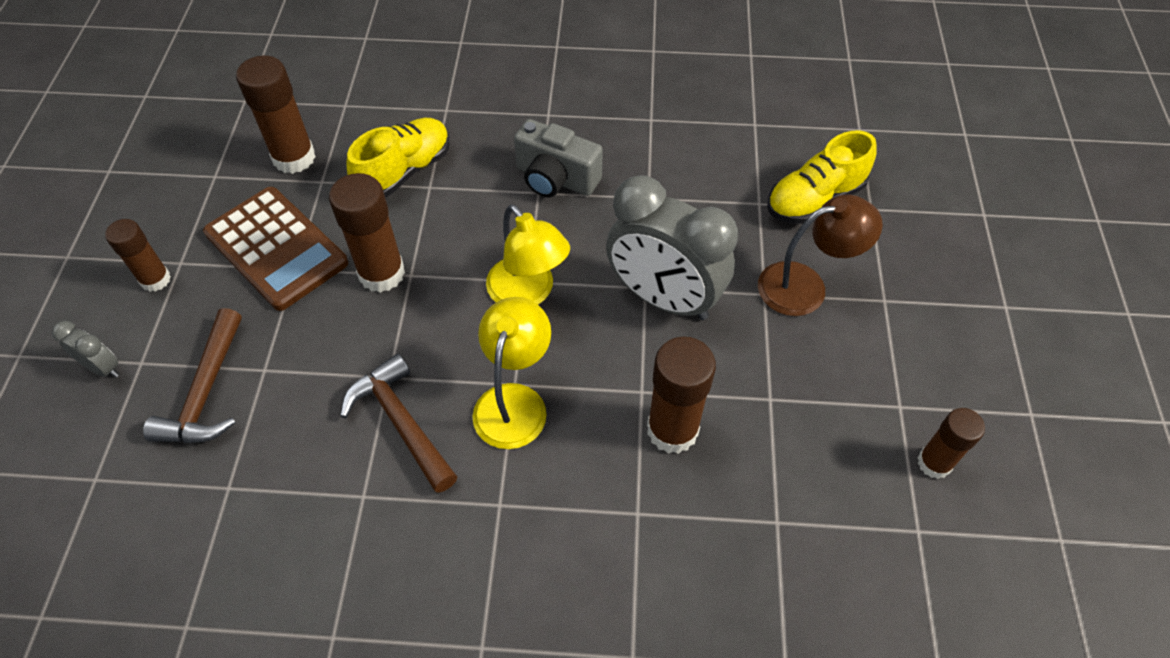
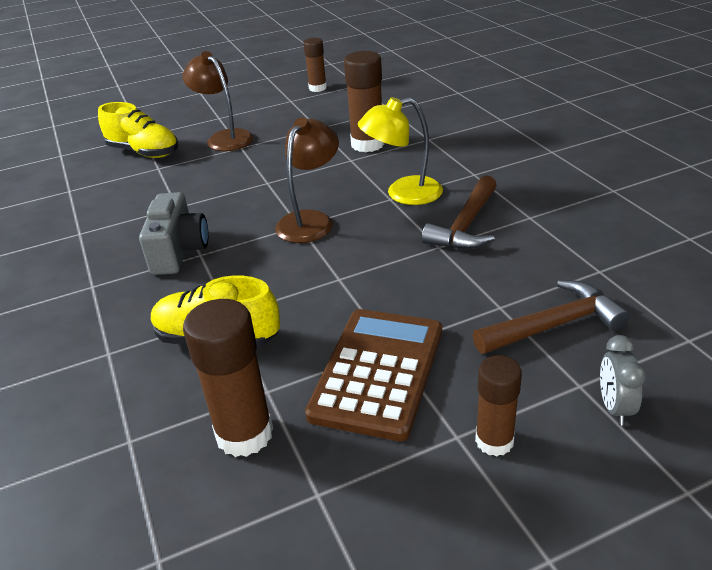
camera: 115 degrees left, 20 degrees down
(382, 273) = (351, 293): brown glue stick -> none
(528, 293) = (310, 220): yellow lamp -> brown lamp
(663, 298) = (272, 174): grey clock -> none

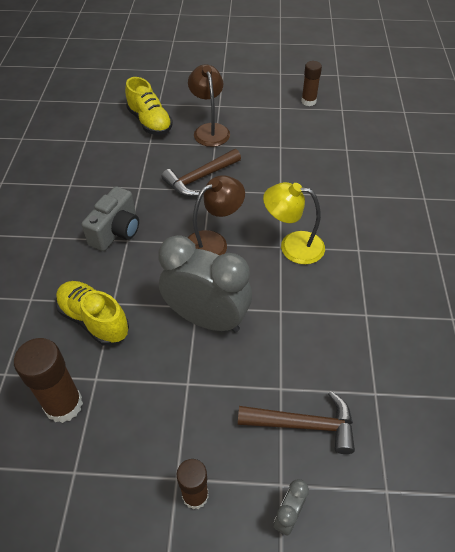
camera: 25 degrees right, 15 degrees up
(361, 283) = (207, 319): none -> grey clock
(367, 144) = (303, 181): brown glue stick -> none
(377, 372) = (166, 400): brown calculator -> none
(465, 225) = (313, 300): brown hammer -> brown hammer (200, 178)

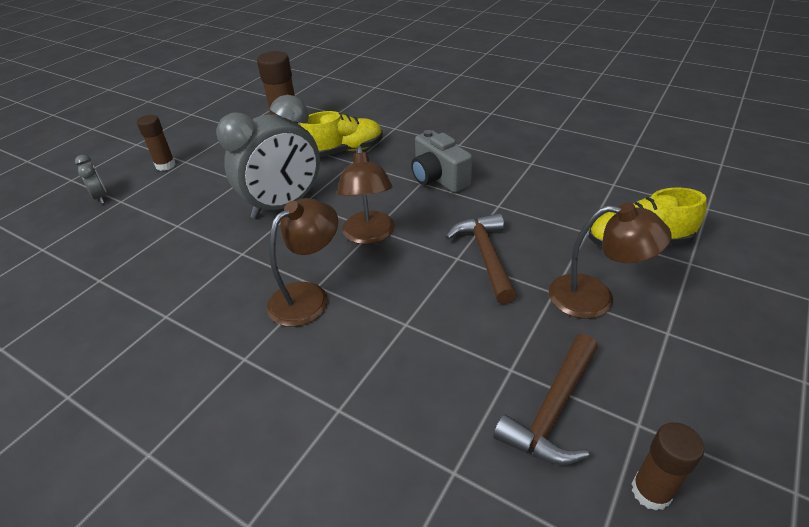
camera: 120 degrees right, 10 degrees down
(292, 246) = (308, 296): yellow lamp -> brown lamp
(304, 425) = (136, 226): brown hammer -> brown hammer (552, 410)

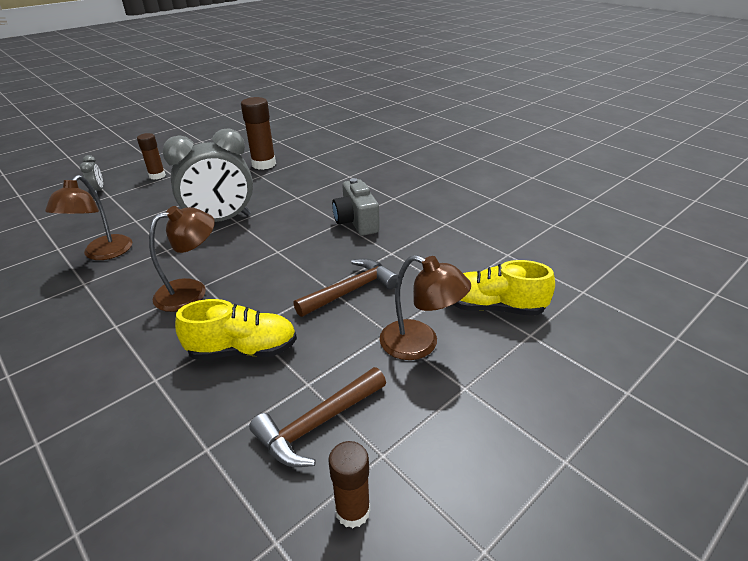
camera: 15 degrees right, 5 degrees down
(344, 151) = (296, 187): yellow shoe -> yellow shoe (243, 350)
(369, 235) = (269, 256): brown lamp -> brown lamp (103, 254)
(485, 256) = (351, 290): brown hammer -> brown hammer turned 45 degrees clockwise

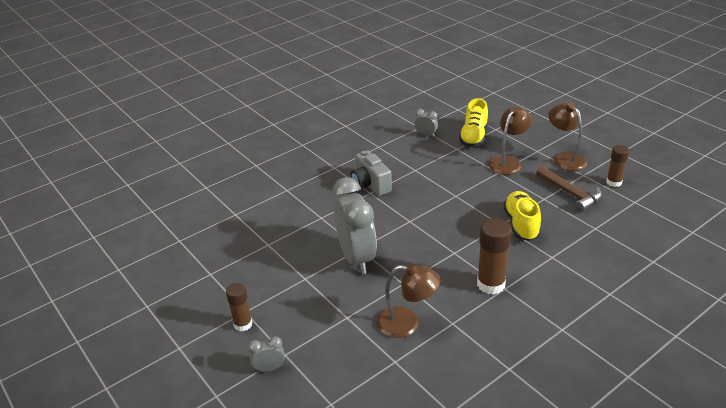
camera: 85 degrees left, 0 degrees up
(191, 291) = (462, 257): brown lamp -> brown lamp (565, 158)
(264, 164) = (241, 244): brown glue stick -> brown glue stick (491, 284)
(351, 290) = (459, 185): brown hammer -> none
(356, 222) = (370, 184): grey camera -> grey camera turned 75 degrees clockwise
(486, 260) = (426, 135): none -> grey clock

